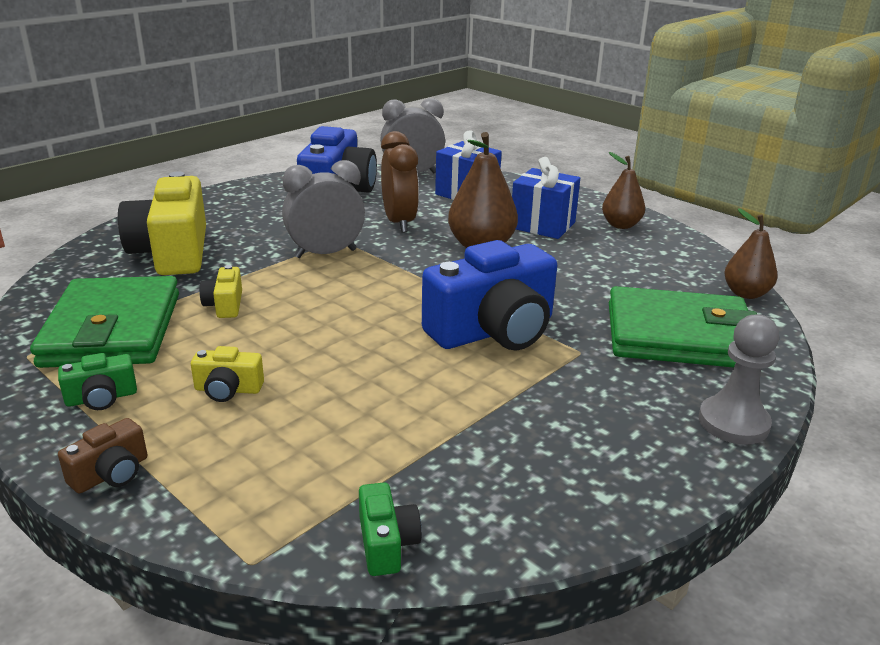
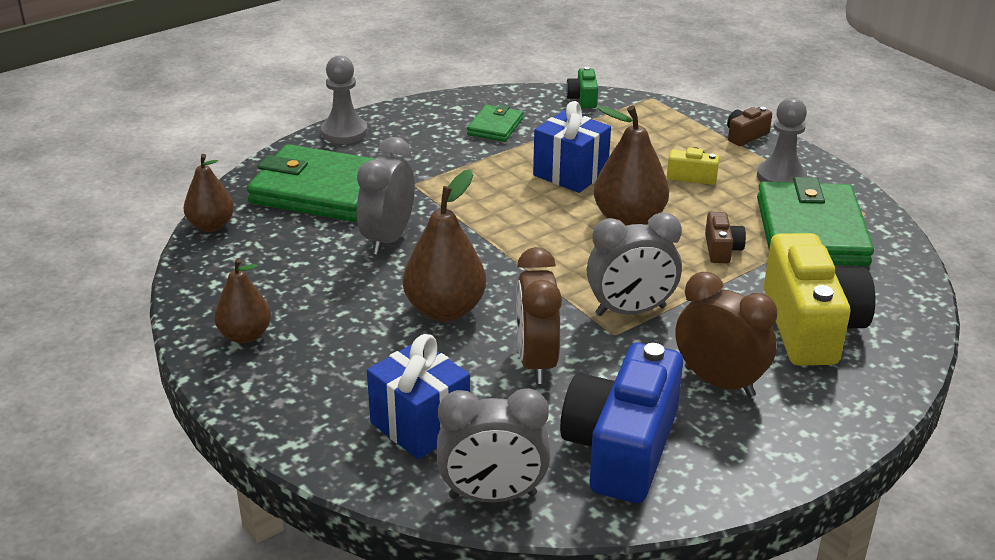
camera: 170 degrees left, 5 degrees up
(101, 398) = (781, 177): green camera -> grey pawn
(225, 305) = (721, 249): yellow camera -> brown camera
(264, 219) = (719, 382): none -> brown clock
(319, 328) = (629, 219): none -> brown pear
(493, 331) = (477, 206): blue camera -> none
(521, 455) = (495, 127): none -> green wallet
(542, 225) = (348, 342): blue gift -> blue gift (570, 174)
(566, 293) = (388, 239): none -> grey clock

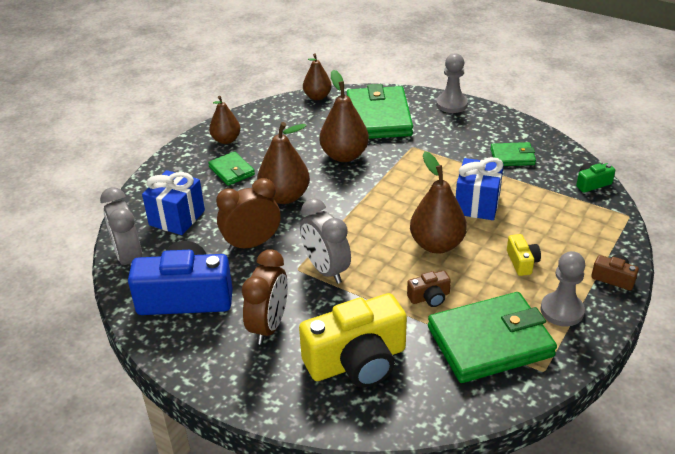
camera: 70 degrees right, 5 degrees up
(338, 346) = (231, 171): none -> green wallet
(388, 239) = (344, 155): grey clock -> brown pear

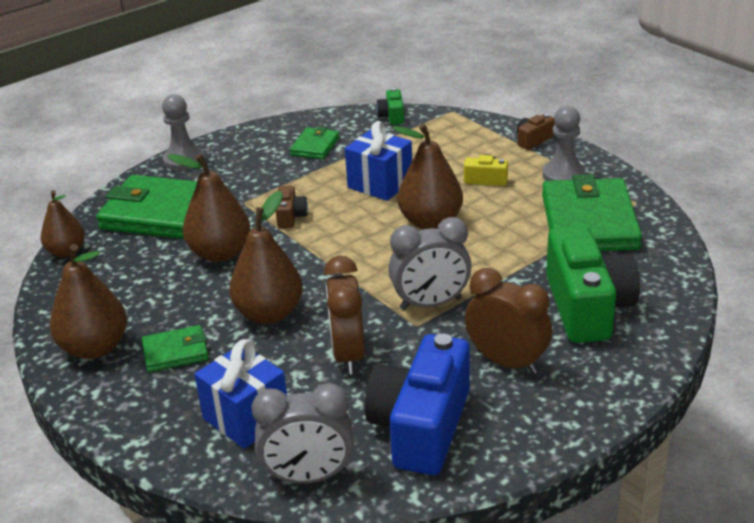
camera: 70 degrees left, 5 degrees down
(226, 140) = (95, 348): brown pear -> brown pear, size x1.54
(357, 361) = (587, 307): yellow camera -> green camera
(429, 297) = (511, 243): brown camera -> brown camera (291, 216)

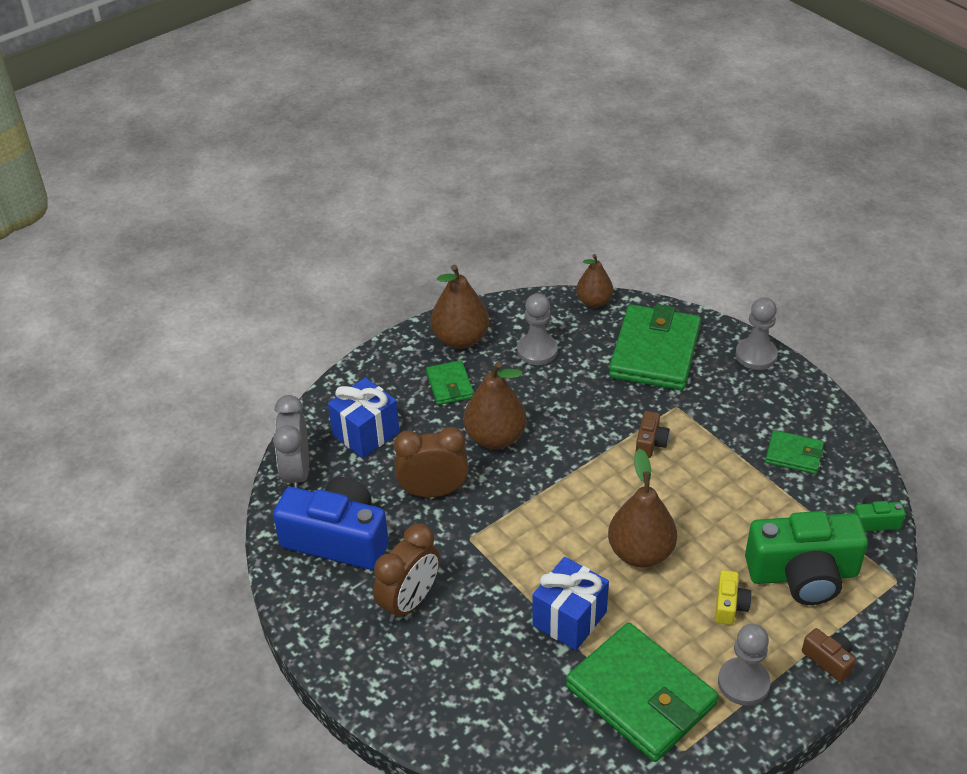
camera: 90 degrees right, 10 degrees up
(135, 289) = (537, 351): none -> grey pawn
(220, 253) = (588, 398): brown pear -> none
(291, 216) = (650, 443): brown camera -> brown camera turned 75 degrees counterclockwise
(380, 184) = (715, 511): blue gift -> blue gift (569, 619)
(431, 304) = (500, 549): grey clock -> none
(587, 307) = (484, 673): green camera -> green camera (803, 574)
(589, 222) = (640, 696): green wallet -> green wallet turned 45 degrees clockwise

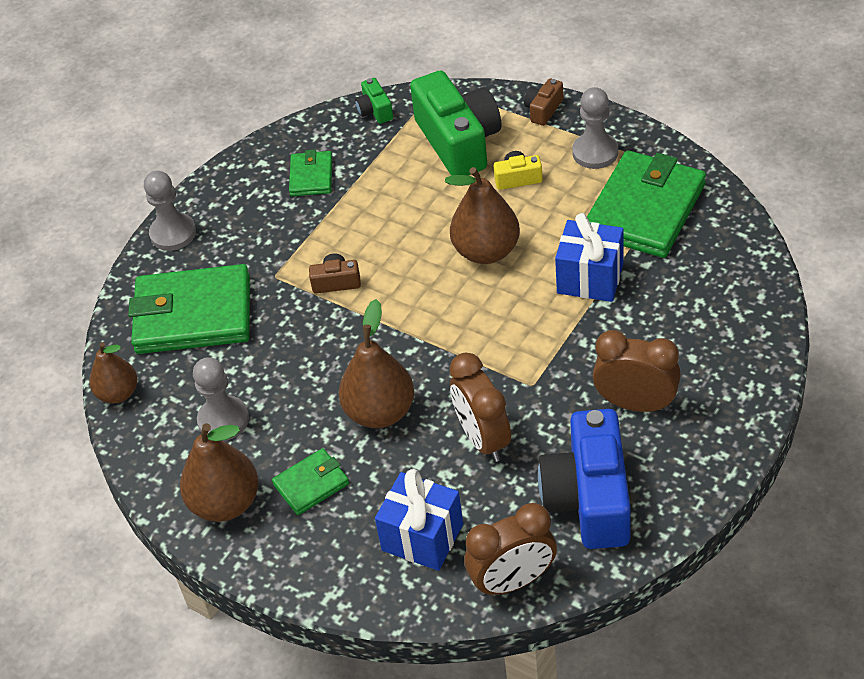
camera: 105 degrees left, 5 degrees up
(297, 472) = (513, 581): grey clock -> brown clock

